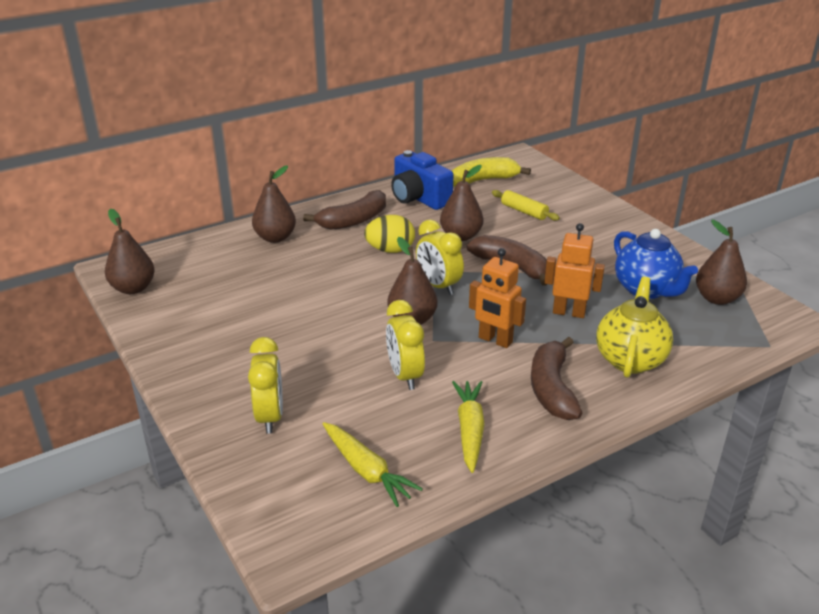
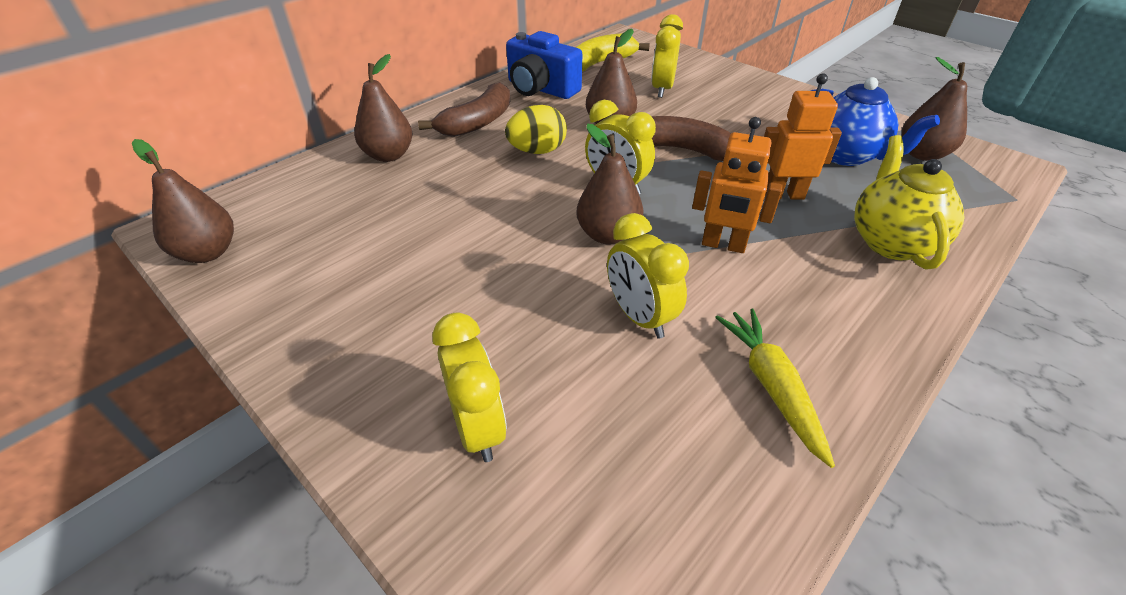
camera: 15 degrees left, 10 degrees up
(366, 470) = (667, 495): yellow carrot -> none
(524, 211) = (662, 89): yellow rolling pin -> yellow clock
(552, 389) = (832, 300): brown banana -> none

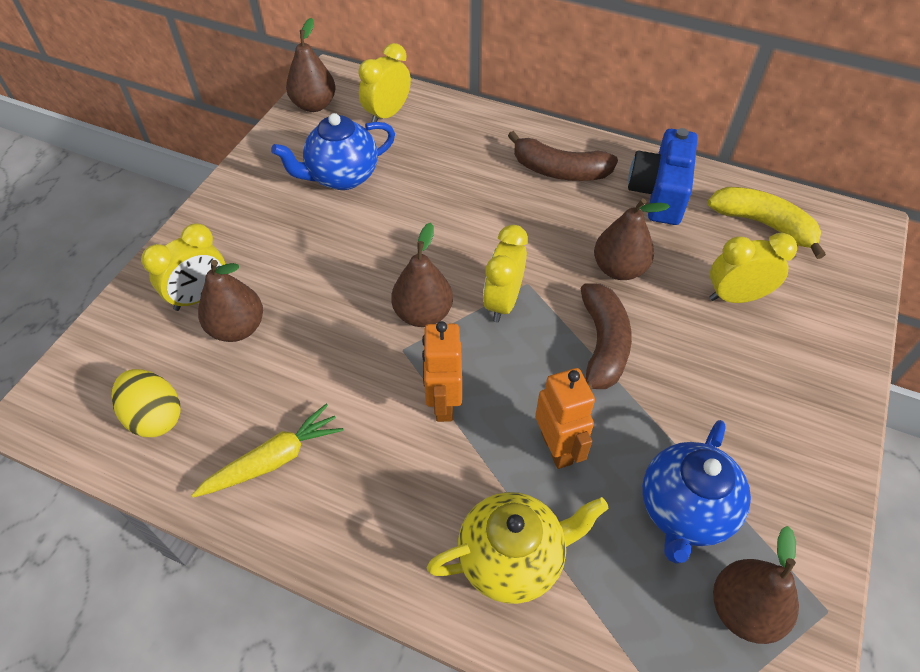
camera: 70 degrees right, 10 degrees up
(363, 253) = (342, 177): none -> blue teapot
(389, 155) = (472, 137): brown pear -> brown pear (237, 328)
(537, 151) = (532, 228): yellow egg -> yellow egg (155, 417)
(639, 317) = (325, 359): yellow clock -> yellow clock (387, 114)

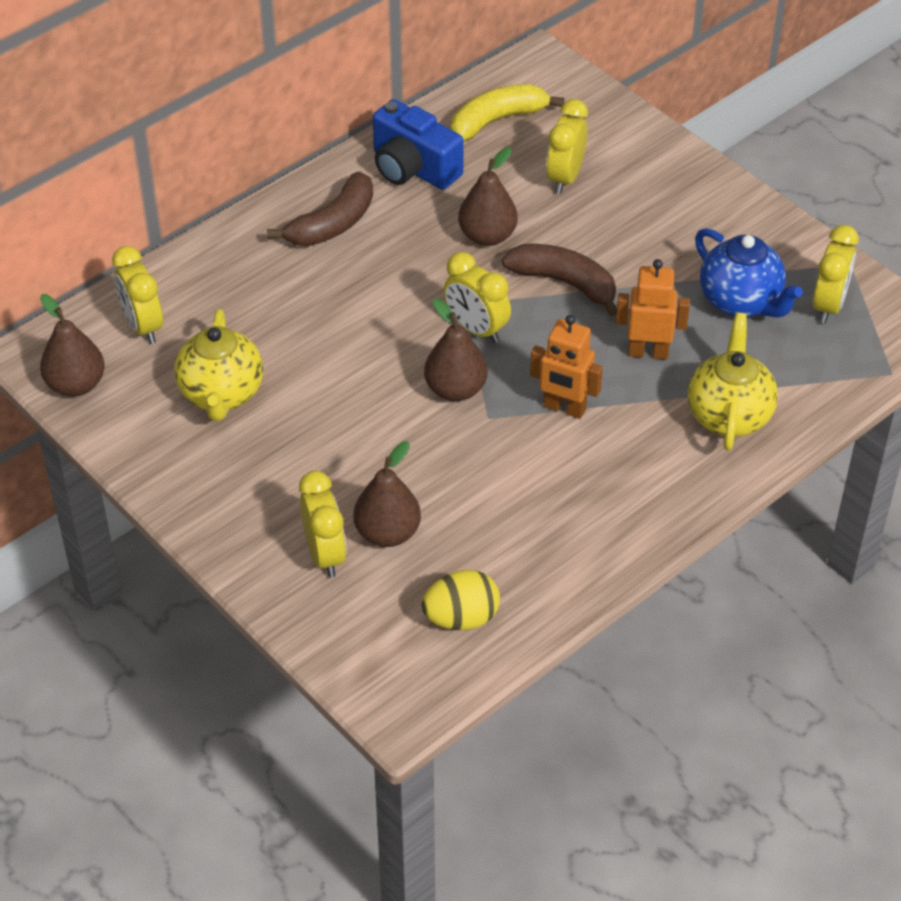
camera: 65 degrees left, 5 degrees down
(273, 460) = (558, 540): yellow carrot -> none
(342, 177) = (221, 395): blue teapot -> yellow teapot
(743, 609) = (828, 305): brown pear -> yellow clock

